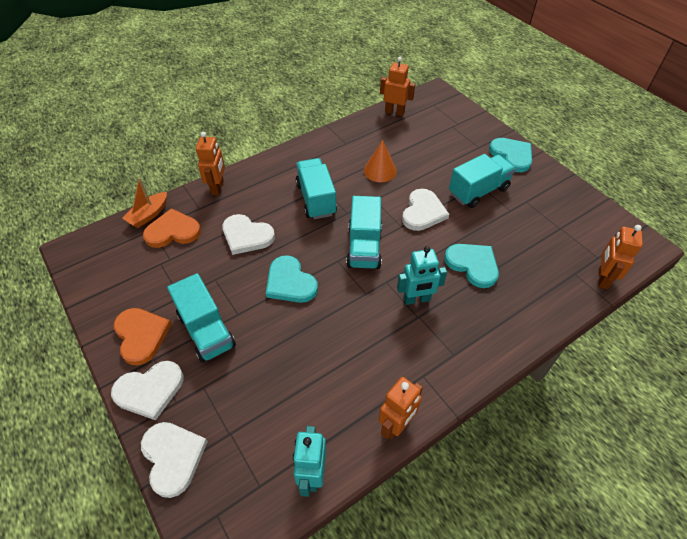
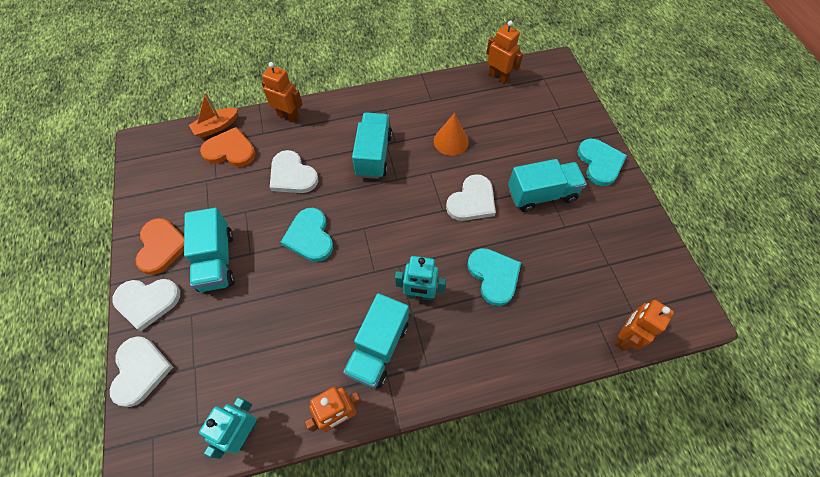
camera: 20 degrees right, 10 degrees up
(218, 188) = (288, 116): orange robot -> orange robot turned 90 degrees counterclockwise
(364, 247) = (396, 221): turquoise truck -> turquoise truck (378, 348)

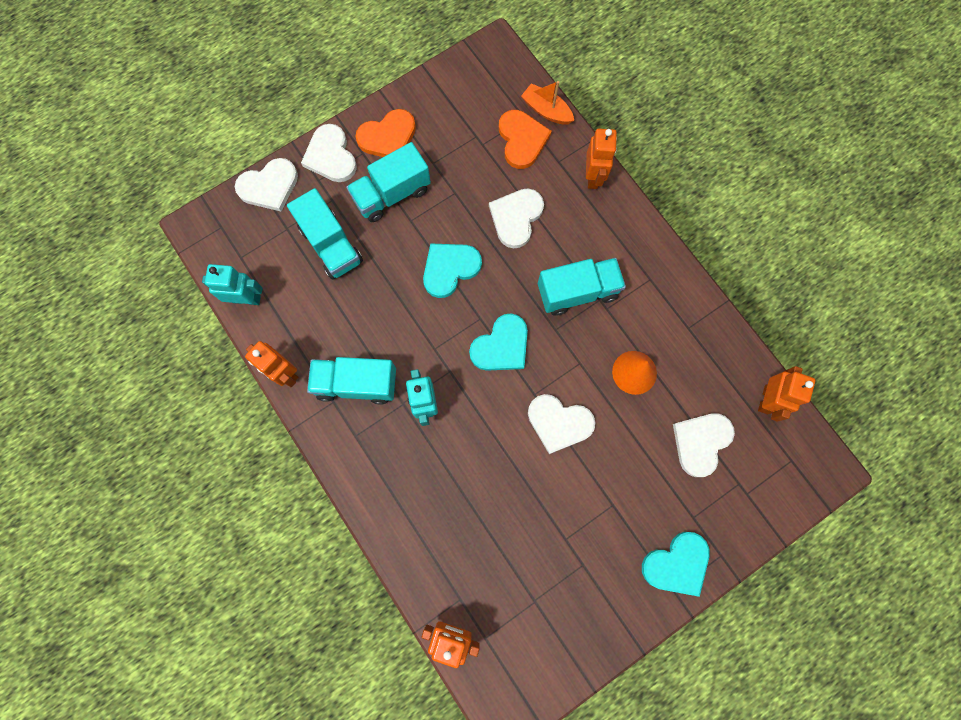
camera: 70 degrees right, 15 degrees up
(494, 276) = (473, 474): turquoise heart -> turquoise heart (501, 346)
(516, 120) = (701, 442): none -> white heart
(541, 194) = (600, 501): turquoise truck -> turquoise truck (331, 245)

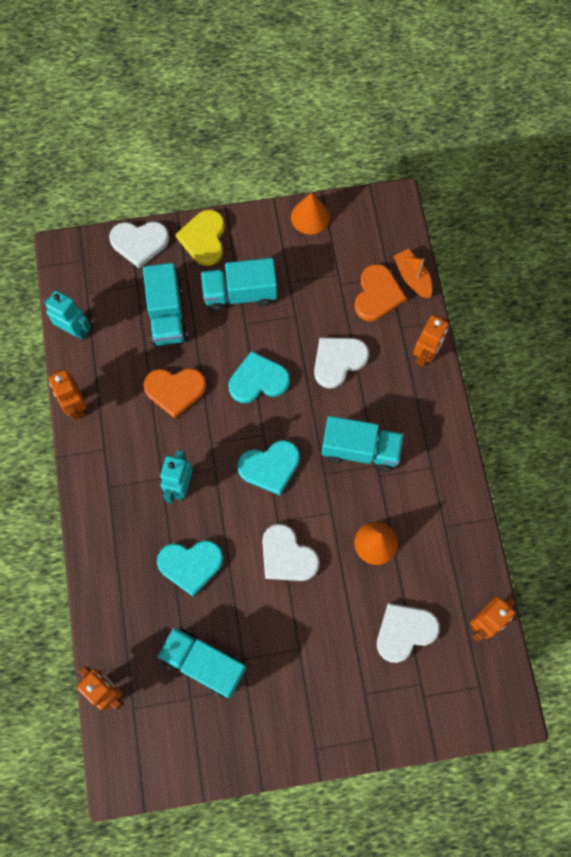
camera: 25 degrees right, 5 degrees down
(331, 156) = (204, 239): white heart -> yellow heart
(356, 384) = (131, 443): turquoise truck -> turquoise truck (204, 663)
(388, 137) = (261, 243): orange heart -> orange heart (175, 390)
(423, 93) = (310, 217): none -> orange cone
(677, 564) = (329, 727): turquoise heart -> turquoise heart (190, 565)

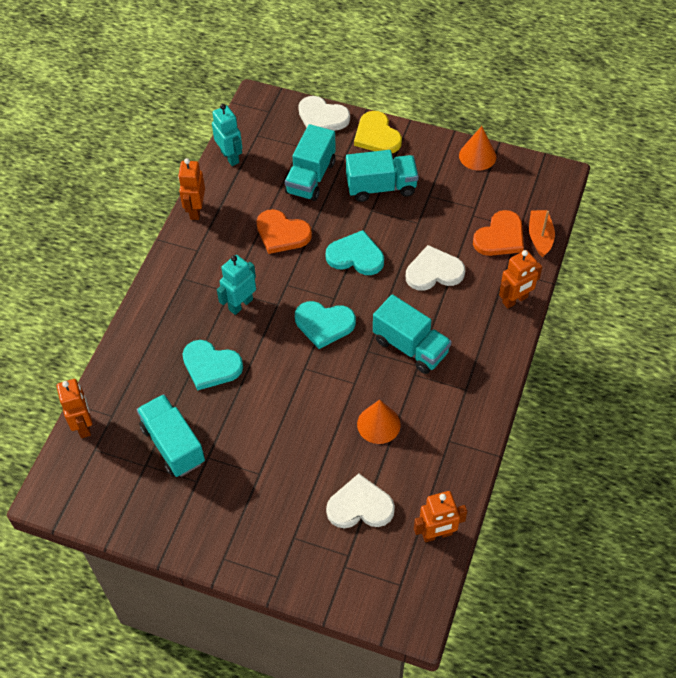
camera: 30 degrees right, 15 degrees down
(204, 239) = (377, 135): yellow heart -> yellow heart turned 60 degrees counterclockwise
(240, 294) = (381, 187): turquoise truck -> turquoise truck turned 150 degrees clockwise
(287, 556) = (295, 398): white heart -> none

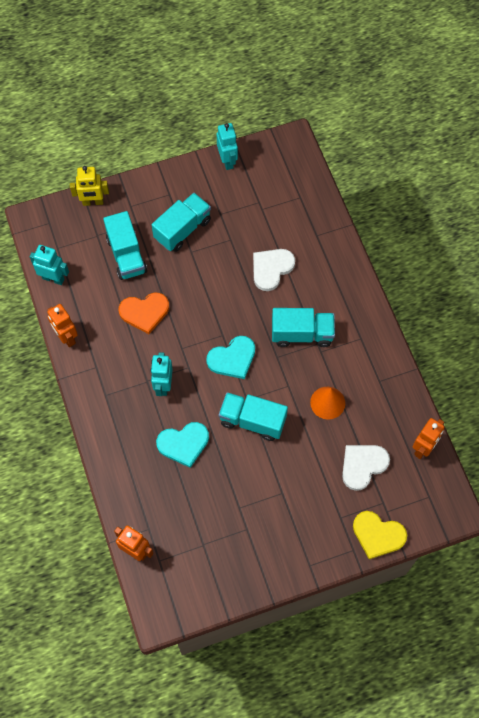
camera: 40 degrees left, 10 degrees up
(173, 445) = (209, 517): turquoise truck -> turquoise truck (252, 421)
(322, 117) = (93, 202): white heart -> yellow robot
(356, 256) = (210, 294): turquoise heart -> none
(377, 135) = (145, 191): yellow heart -> yellow heart (378, 535)
(477, 156) = (227, 161): orange cone -> turquoise robot
(500, 237) = (293, 213): orange heart -> none
(515, 300) = (340, 253): orange robot -> none
(540, 237) = (318, 195): orange boat -> none

